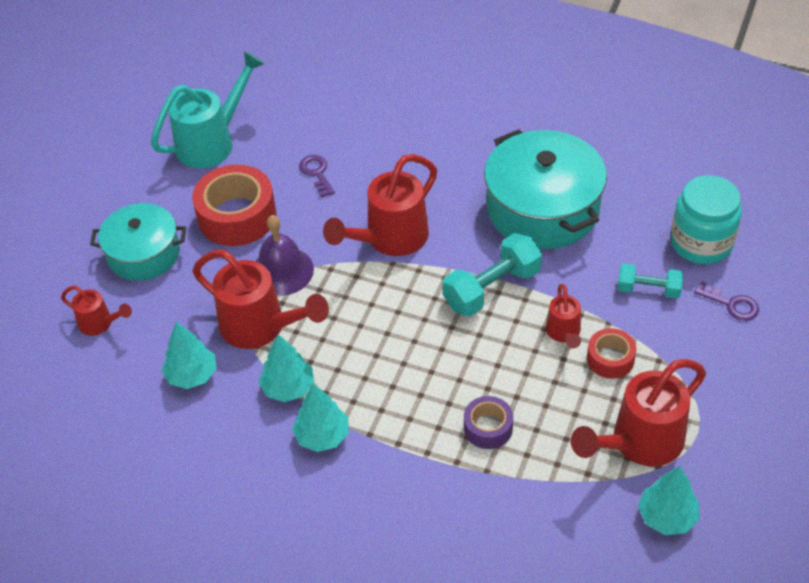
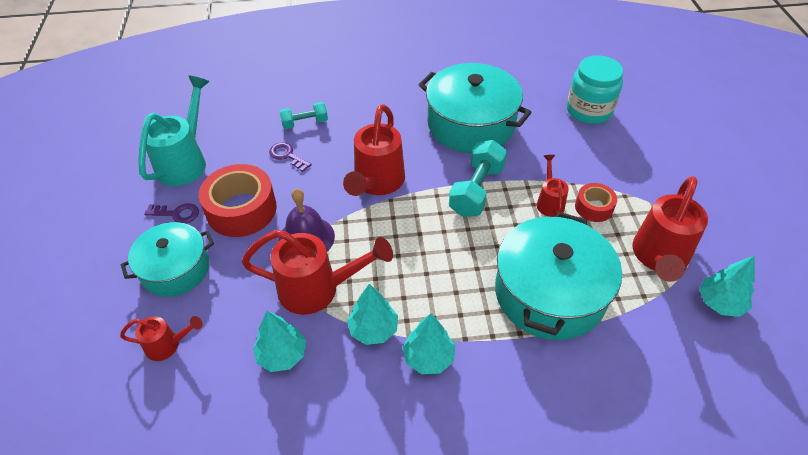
camera: 30 degrees left, 0 degrees up
(488, 428) = (550, 293): purple tape -> turquoise pot
(564, 333) = (549, 202): red watering can -> red watering can turned 150 degrees counterclockwise
(648, 289) = (581, 152): turquoise dumbbell -> turquoise dumbbell (305, 123)
(732, 304) = (639, 141): purple key -> purple key (177, 214)

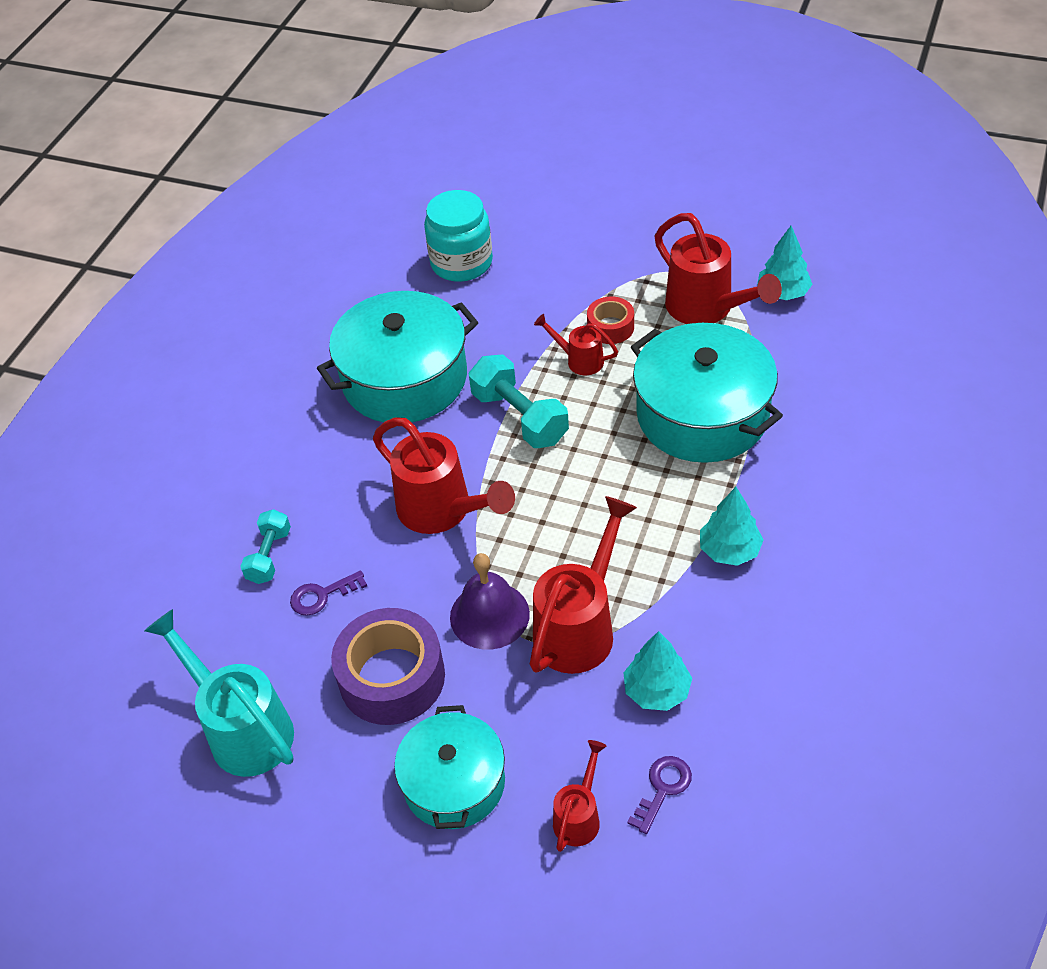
camera: 60 degrees left, 0 degrees up
(177, 214) = (348, 761): purple key -> purple key (663, 788)
(241, 209) = (392, 677): red tape -> purple tape
(373, 329) = (667, 589): turquoise tree -> none

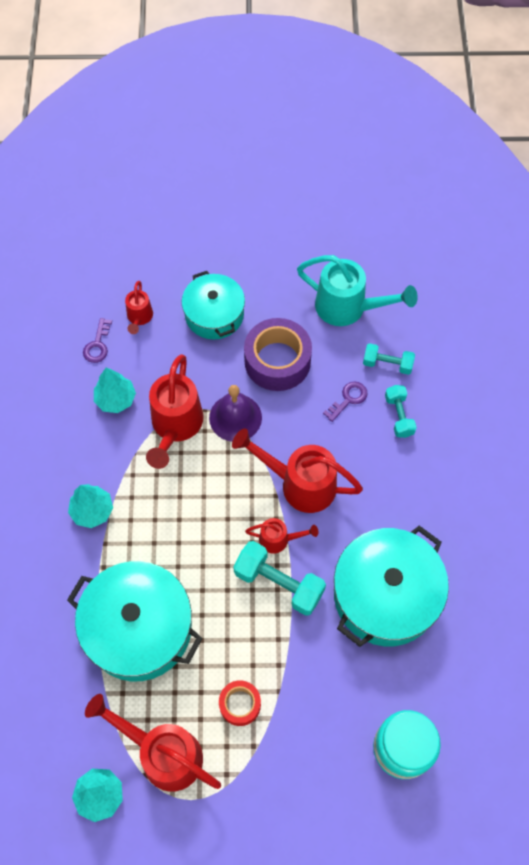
camera: 155 degrees right, 15 degrees up
(240, 627) = (387, 364): none -> turquoise dumbbell
(579, 360) = (253, 657): red watering can -> red watering can (279, 540)

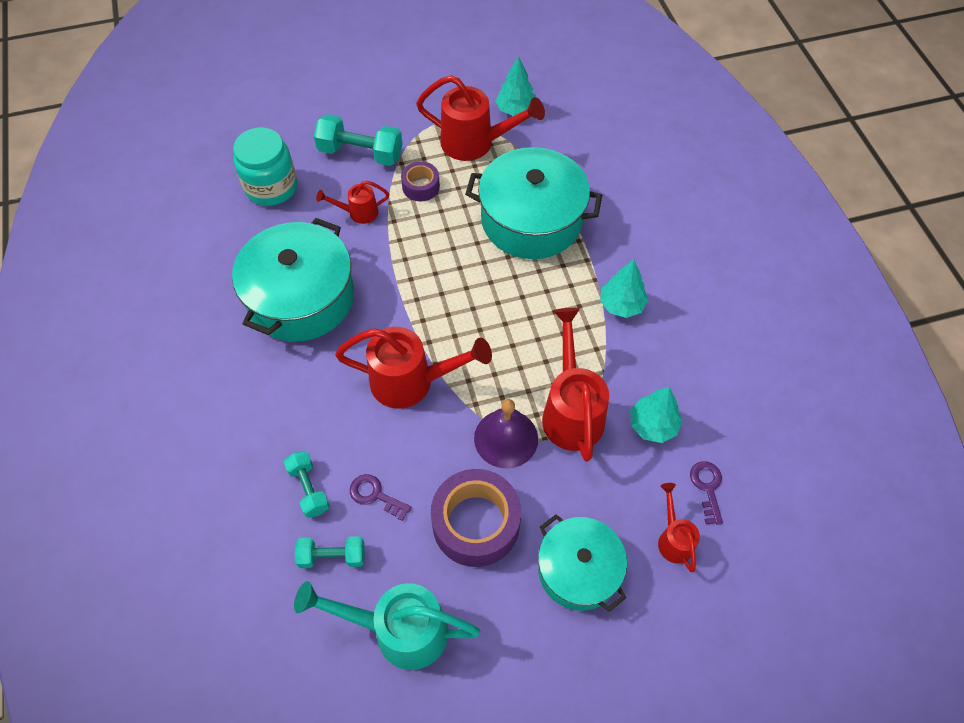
camera: 165 degrees right, 5 degrees down
(240, 704) = (421, 186): red tape -> purple tape
(279, 540) = (420, 322): red watering can -> red watering can (358, 213)
(279, 583) = (410, 284): turquoise dumbbell -> turquoise dumbbell (360, 153)
(348, 399) = (375, 495): purple key -> purple key turned 90 degrees clockwise

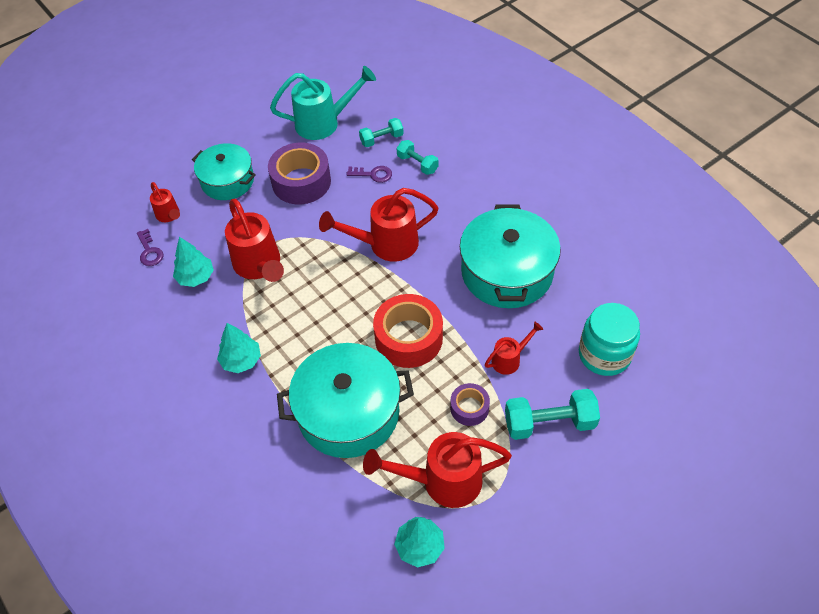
camera: 160 degrees right, 5 degrees down
(442, 266) = (408, 338): none -> red tape
(506, 438) = (301, 233): purple bell -> none

